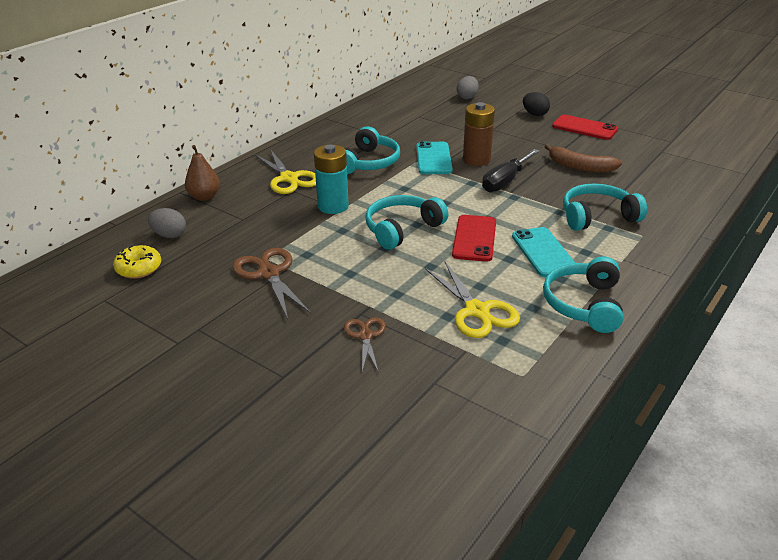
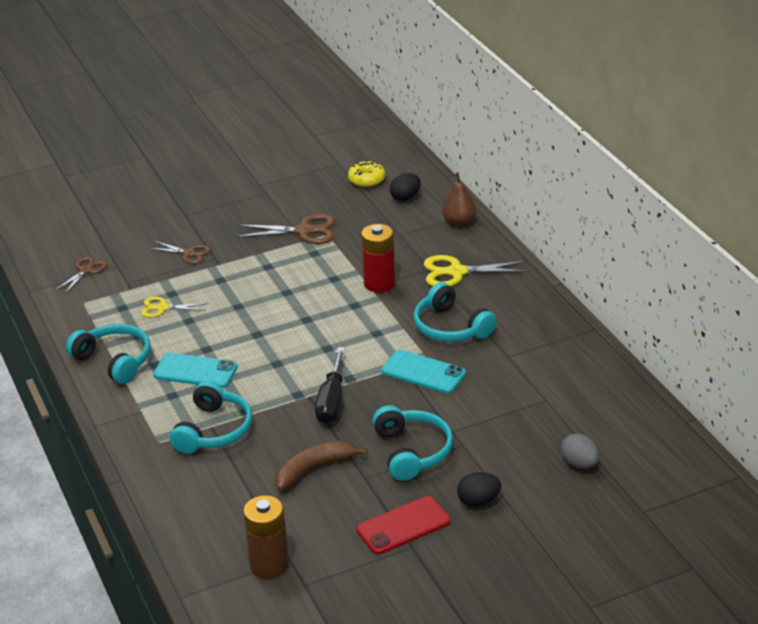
camera: 120 degrees right, 0 degrees up
(169, 235) = (405, 197): grey egg -> black egg
(333, 206) = (379, 284): turquoise battery -> red battery
(402, 229) = (305, 309): turquoise headphones -> turquoise headphones (412, 451)
(464, 407) = (86, 270): none -> brown scissors
(474, 238) = (253, 342): red phone -> none
(476, 160) = (395, 401): brown battery -> brown battery (269, 565)
(477, 311) = (162, 308): yellow scissors -> yellow scissors, size x0.62
(505, 181) = (331, 401): black screwdriver -> black screwdriver turned 150 degrees counterclockwise

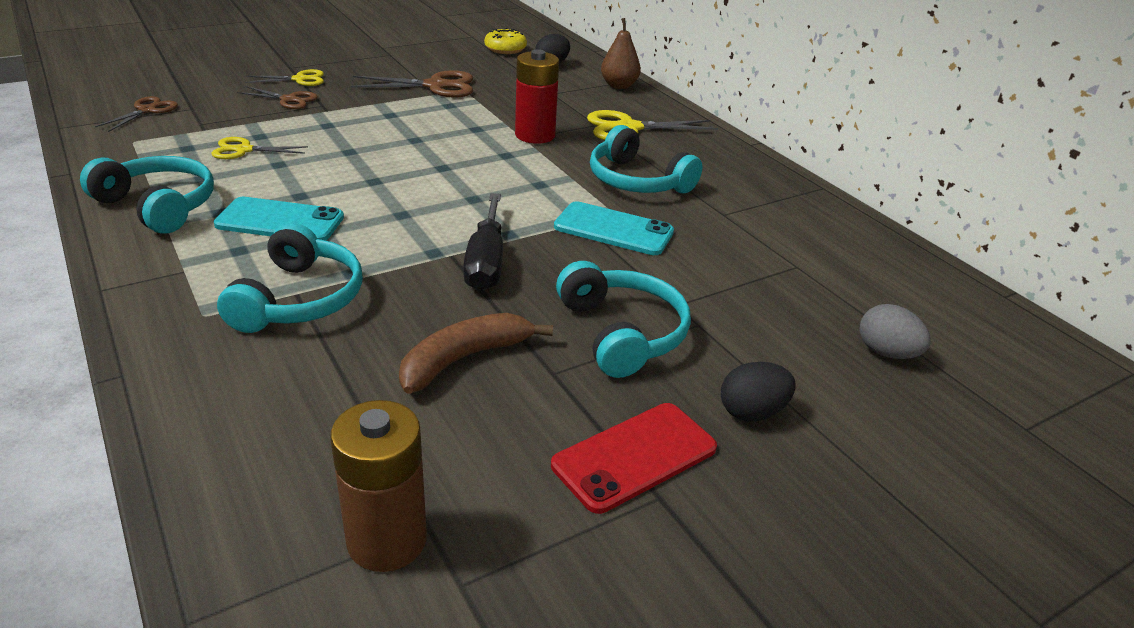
camera: 10 degrees left, 0 degrees up
(195, 229) = (300, 79): none -> yellow scissors

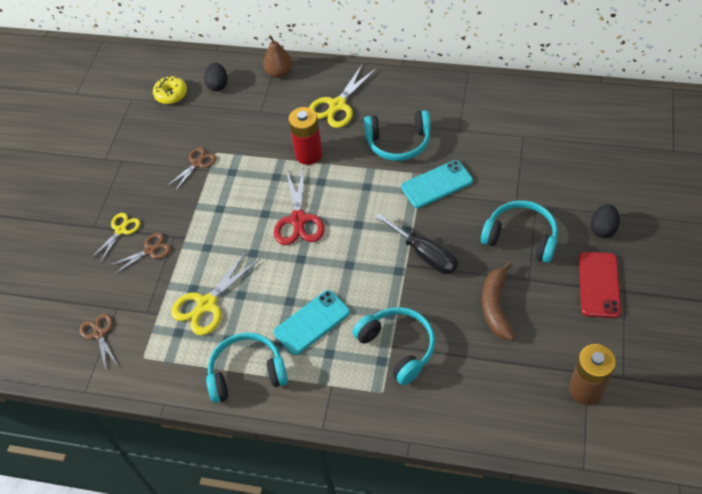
camera: 40 degrees left, 20 degrees up
(243, 150) = (207, 304): yellow scissors -> yellow scissors, size x1.61
(431, 161) = (298, 220): none -> red scissors
(436, 86) = (197, 163): brown scissors -> brown scissors, size x0.62
(886, 353) = (603, 155): grey egg -> none

